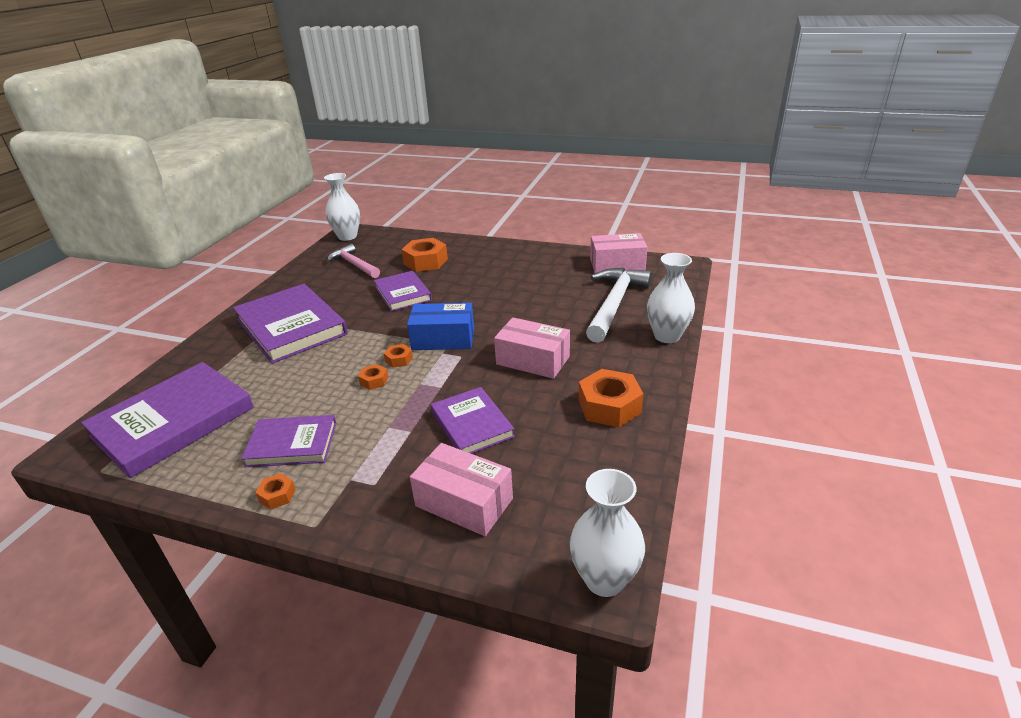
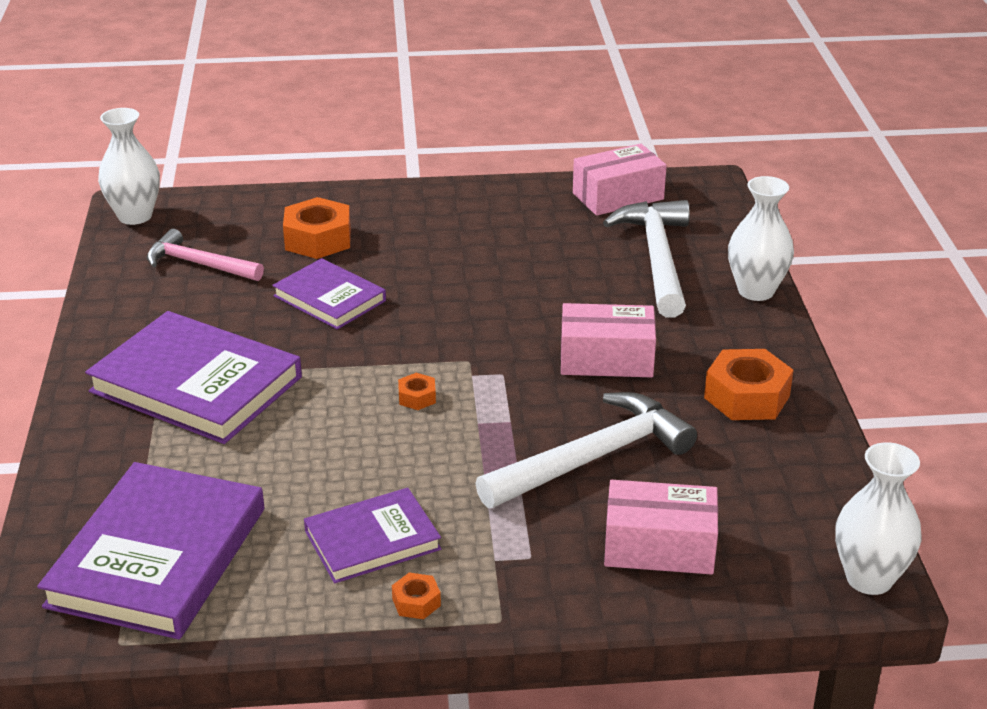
camera: 25 degrees left, 0 degrees up
(374, 381) = (408, 434): orange nut -> none
(443, 339) = (455, 355): blue box -> none
(471, 424) = (593, 458): purple book -> white hammer

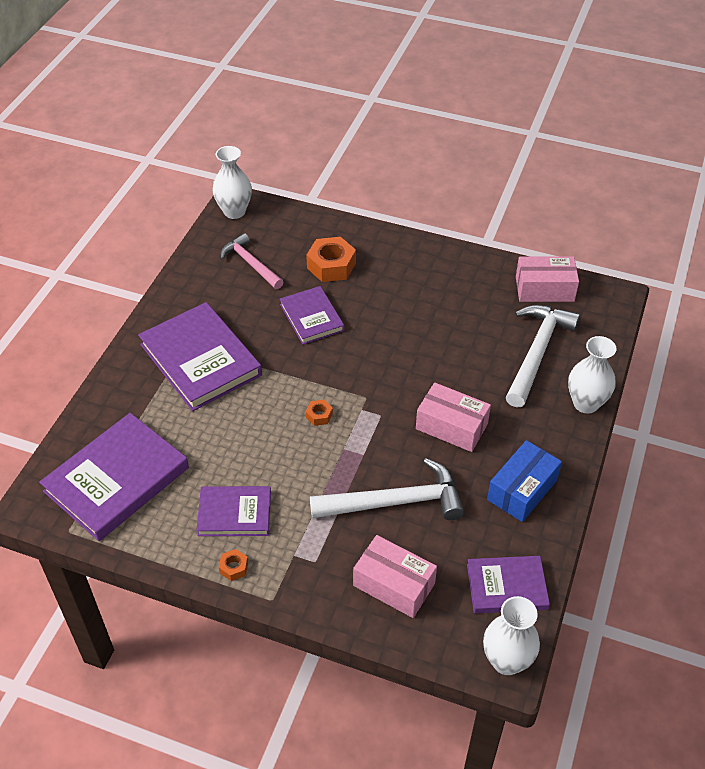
camera: 25 degrees right, 15 degrees up
(747, 397) = (522, 490): orange nut -> blue box
(807, 501) = (507, 587): none -> purple book

